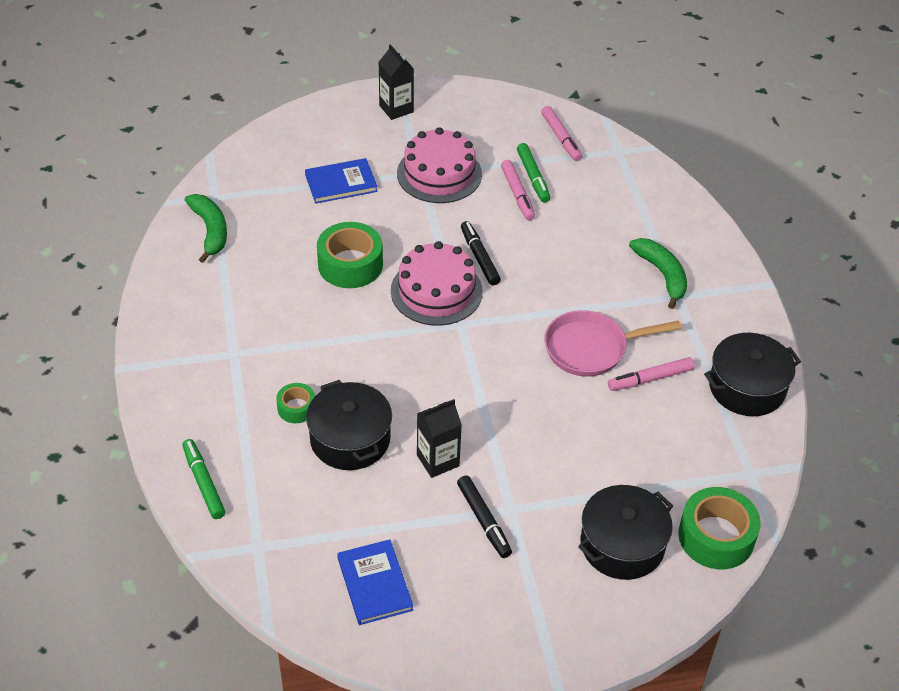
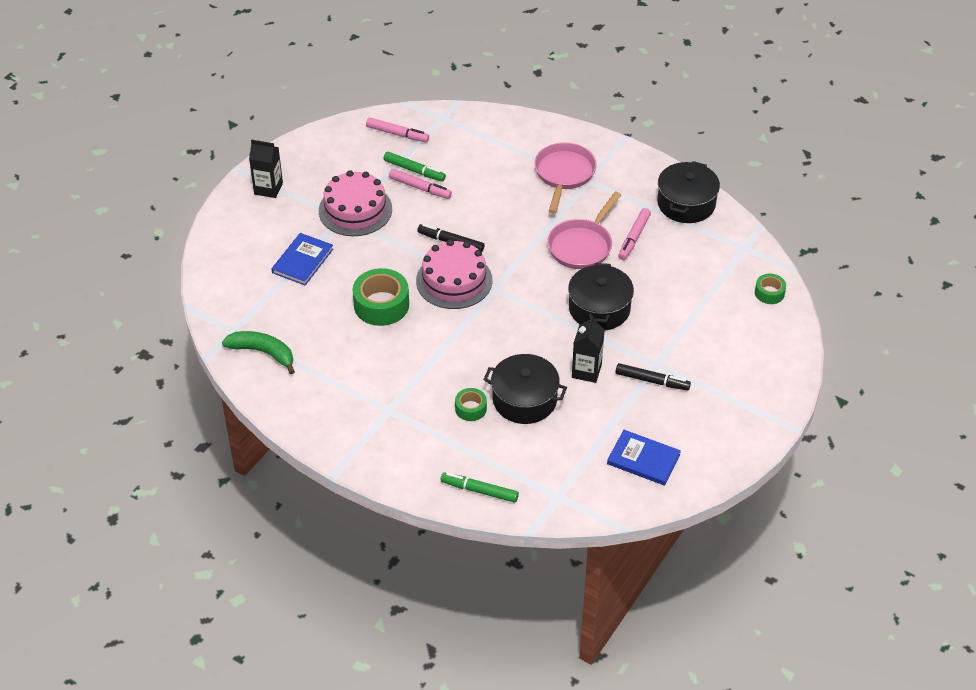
camera: 45 degrees left, 0 degrees up
(622, 544) = (732, 334): black pot -> black pot (599, 308)
(662, 275) = (564, 174): green banana -> pink pan
(716, 537) = (769, 293): green tape -> green tape, size x0.54

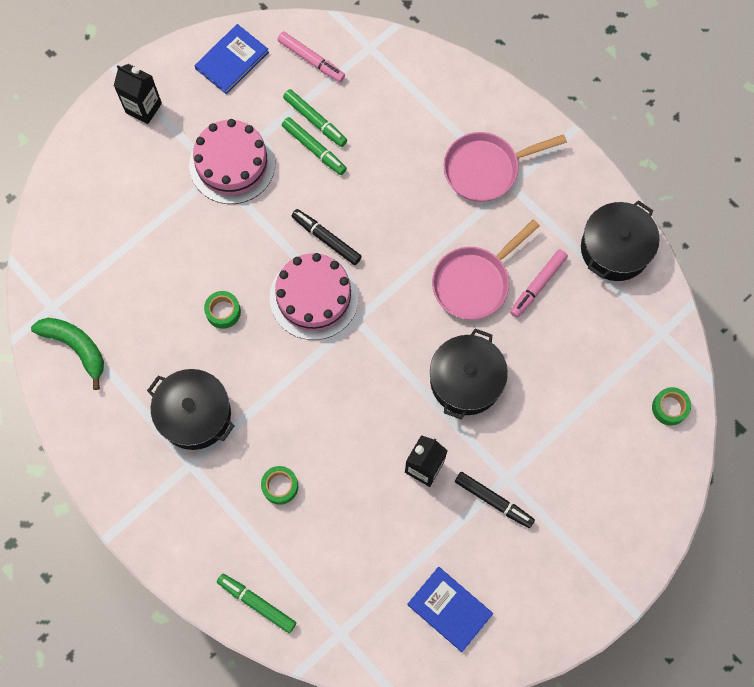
camera: 15 degrees right, 25 degrees up
(302, 261) = (153, 225): blue book -> blue book (232, 60)
(381, 305) = (223, 312): green tape -> green tape, size x0.54
(420, 188) = (314, 149): pink marker -> green marker
(524, 400) = (343, 489): black pot -> black pot (194, 414)
(564, 174) = (486, 169): pink pan -> pink pan turned 135 degrees counterclockwise

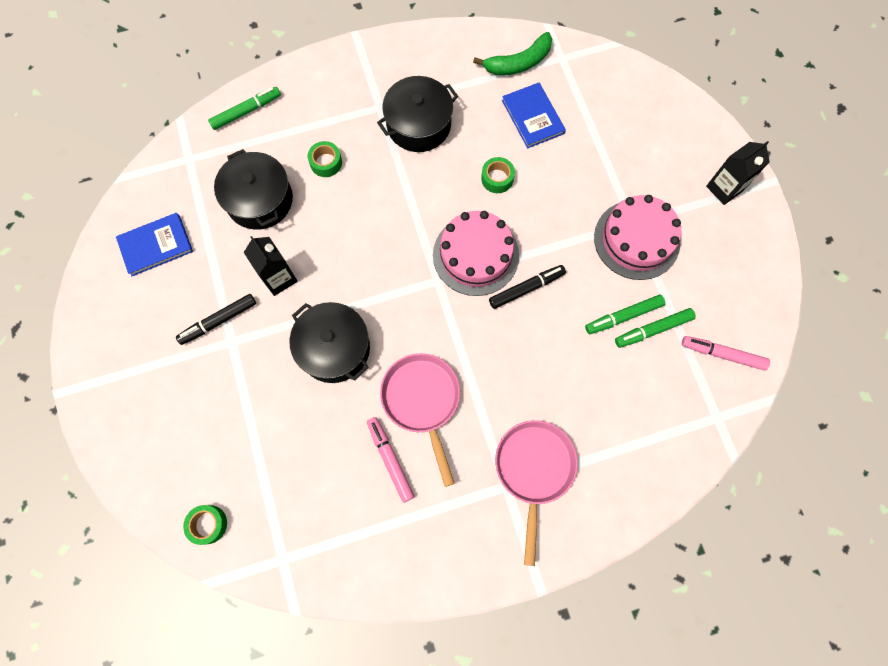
camera: 115 degrees right, 0 degrees up
(232, 60) = (748, 282): blue book -> blue book (532, 117)
(311, 60) = (722, 354): pink marker -> pink marker turned 45 degrees clockwise
(615, 249) = (390, 559): black pot -> black pot (260, 200)

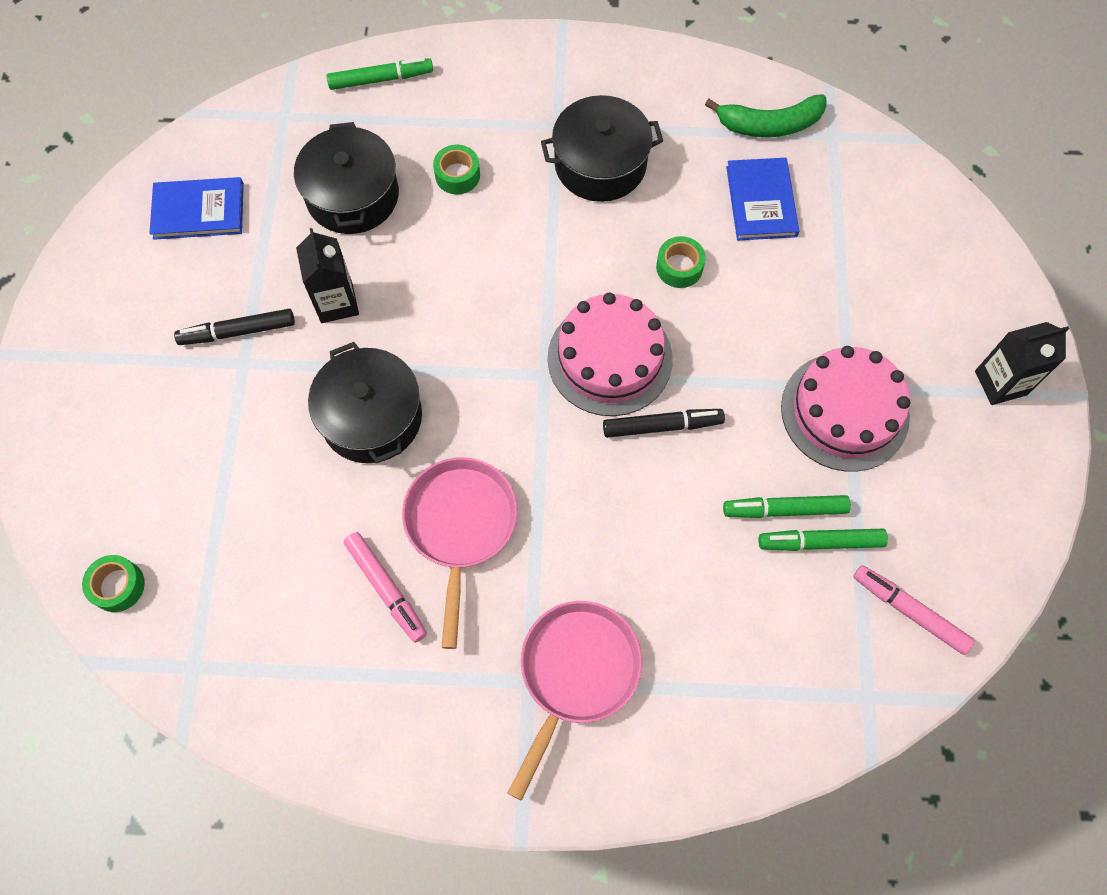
camera: 20 degrees right, 5 degrees down
(390, 460) = (386, 588): pink marker -> pink marker turned 150 degrees clockwise

